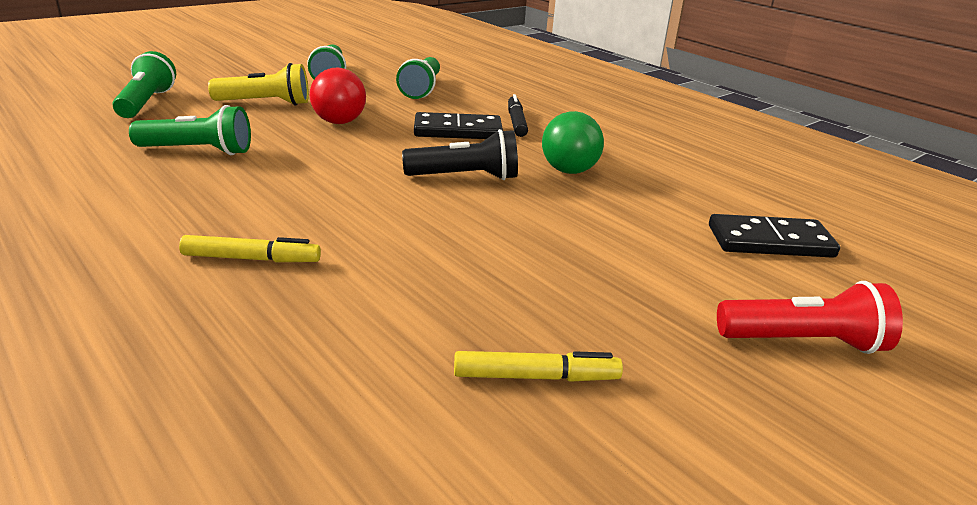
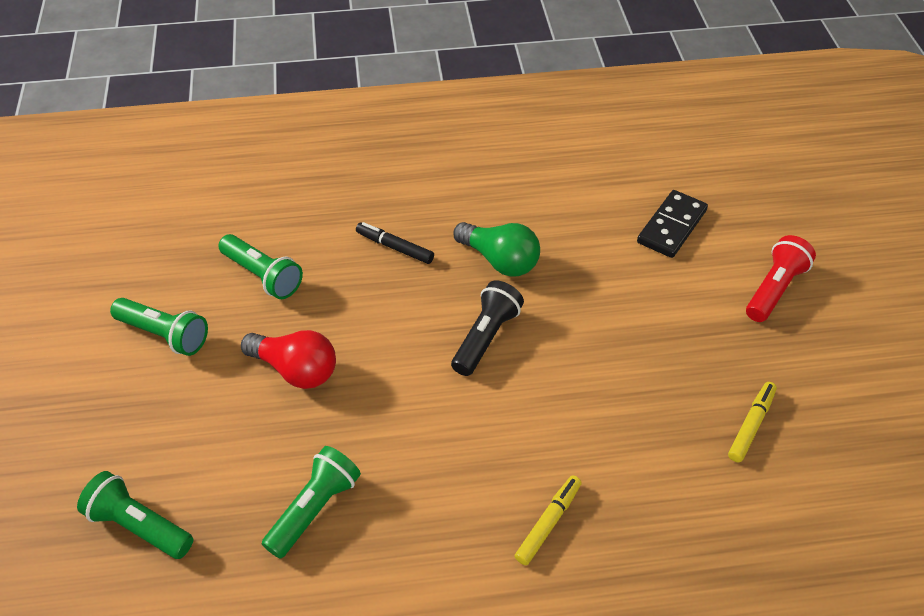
camera: 55 degrees left, 20 degrees up
(265, 103) = (215, 419): yellow flashlight -> none
(458, 131) = (388, 297): black domino -> none

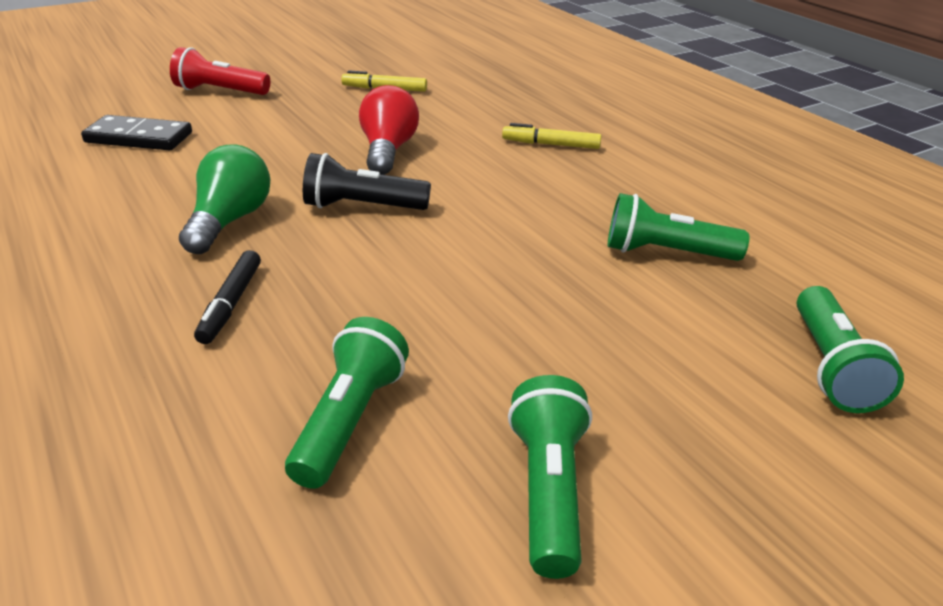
camera: 115 degrees left, 15 degrees down
(296, 370) = (507, 322): red light bulb -> red light bulb (388, 151)

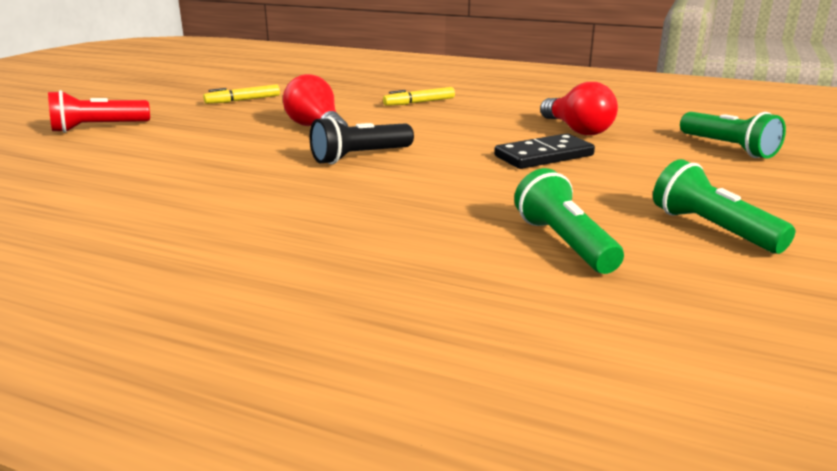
camera: 35 degrees left, 10 degrees down
(139, 138) = (81, 167): black domino -> black domino (543, 156)
(229, 221) = (276, 188): green light bulb -> none
(230, 304) = (373, 224): black marker -> none
(666, 253) = (577, 130): green flashlight -> red light bulb

